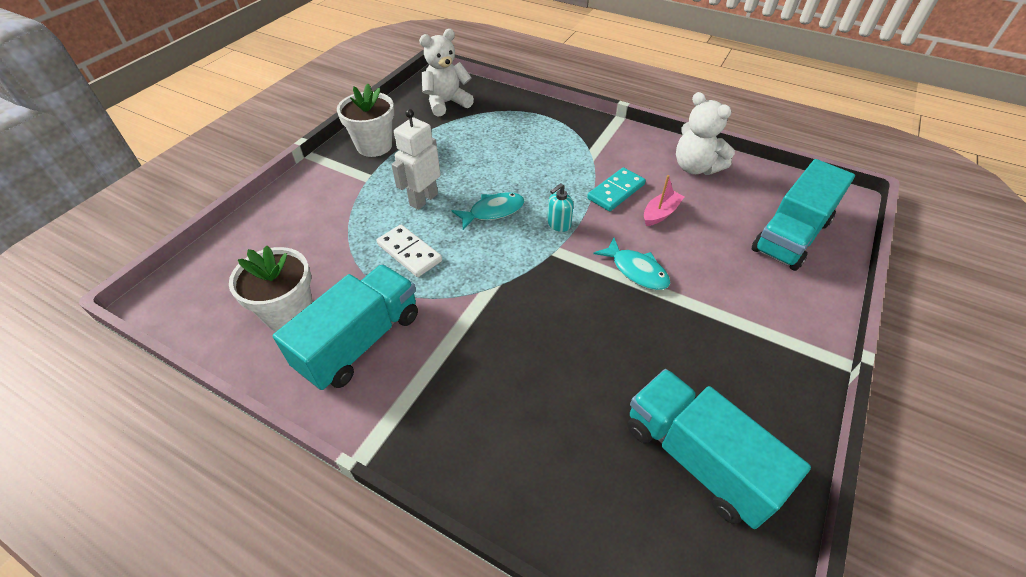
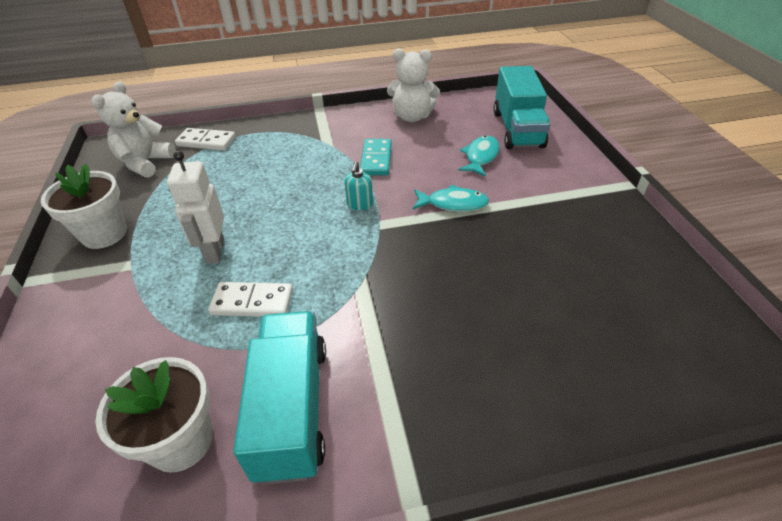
camera: 40 degrees left, 5 degrees down
(493, 211) = (293, 225): turquoise fish -> turquoise fish (480, 157)
(503, 105) = (206, 141): none -> white domino
(660, 213) = (424, 157): pink boat -> none
(697, 458) = (629, 296): turquoise truck -> none

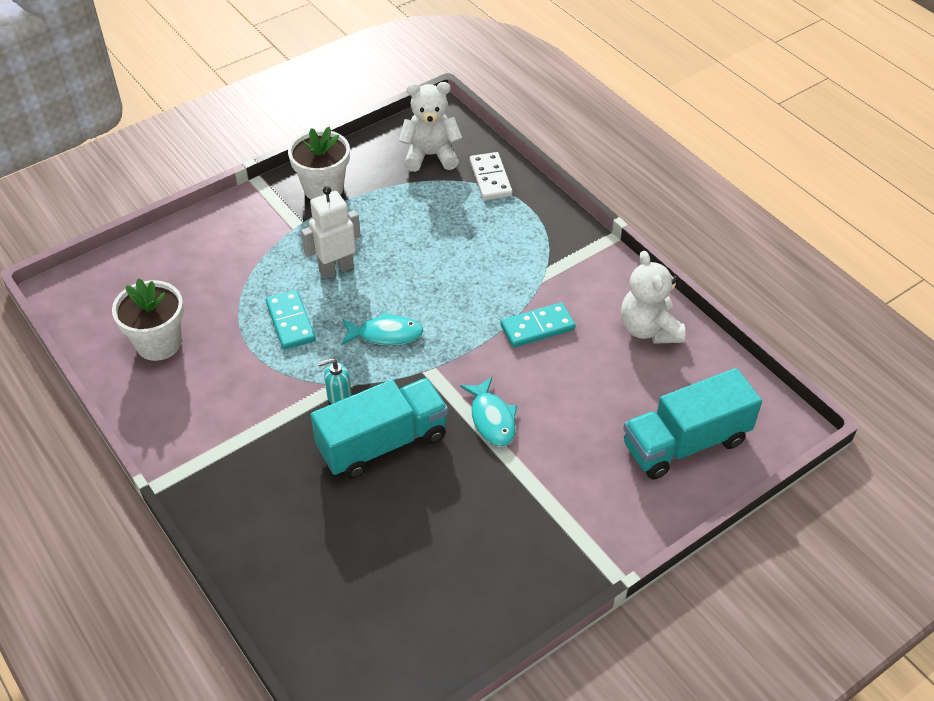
camera: 65 degrees right, 5 degrees up
(252, 302) = (291, 322): white domino -> turquoise domino
(292, 408) = (203, 391): turquoise truck -> turquoise truck (383, 443)
(360, 204) = (451, 343): turquoise soap dispenser -> turquoise soap dispenser (339, 396)
(480, 157) = (597, 420): turquoise fish -> turquoise fish (386, 334)

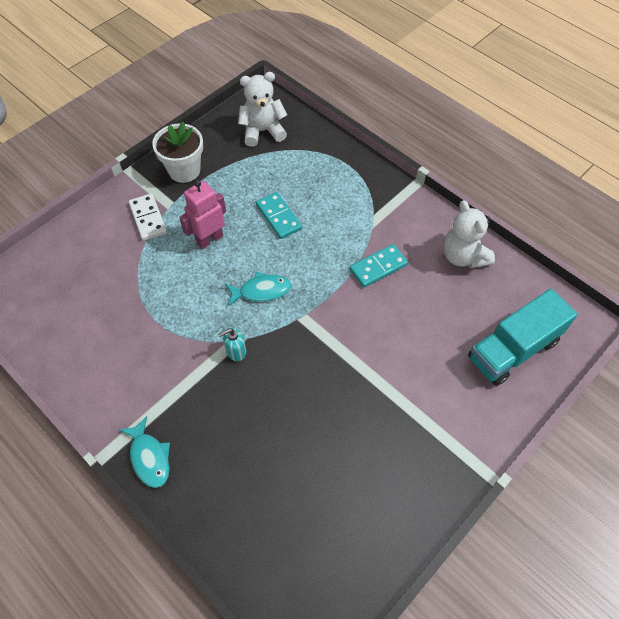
camera: 10 degrees left, 10 degrees up
(158, 343) = (79, 326): white flower pot -> none
(291, 322) = (183, 291): turquoise domino -> turquoise domino (279, 217)
(336, 269) = (209, 239): white robot -> pink robot
(383, 443) = (280, 387): turquoise truck -> none
(490, 178) = (313, 144): white domino -> white domino (148, 218)
(492, 419) = (361, 352): turquoise fish -> turquoise fish (149, 457)

